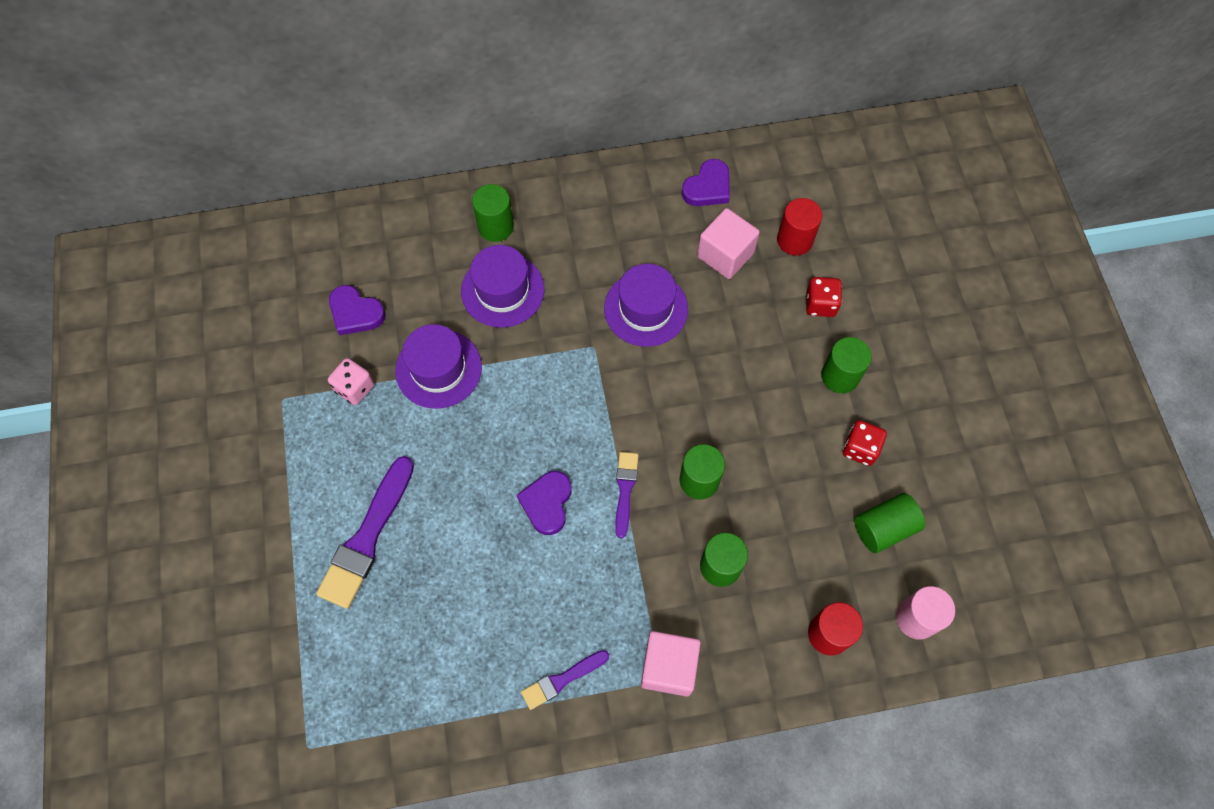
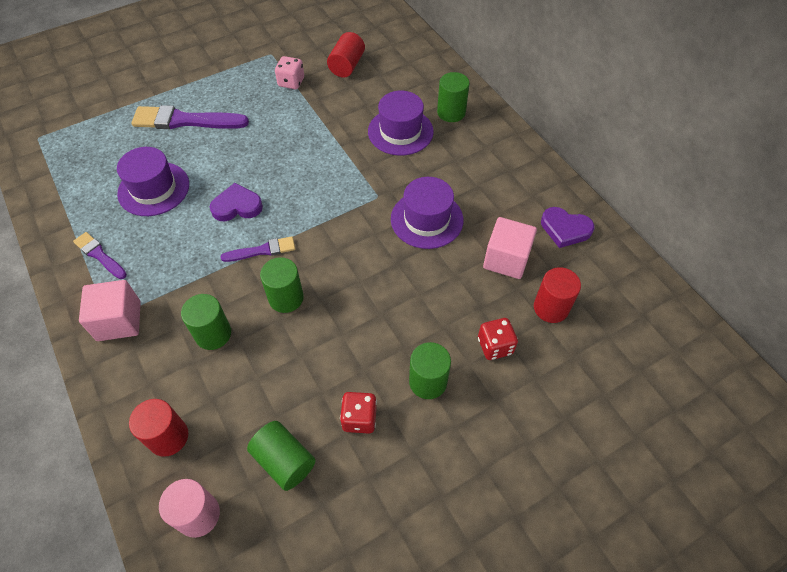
camera: 70 degrees right, 10 degrees down
(355, 313) = (347, 66): purple heart -> red cylinder
(438, 369) = (322, 117): purple hat -> purple hat (154, 189)

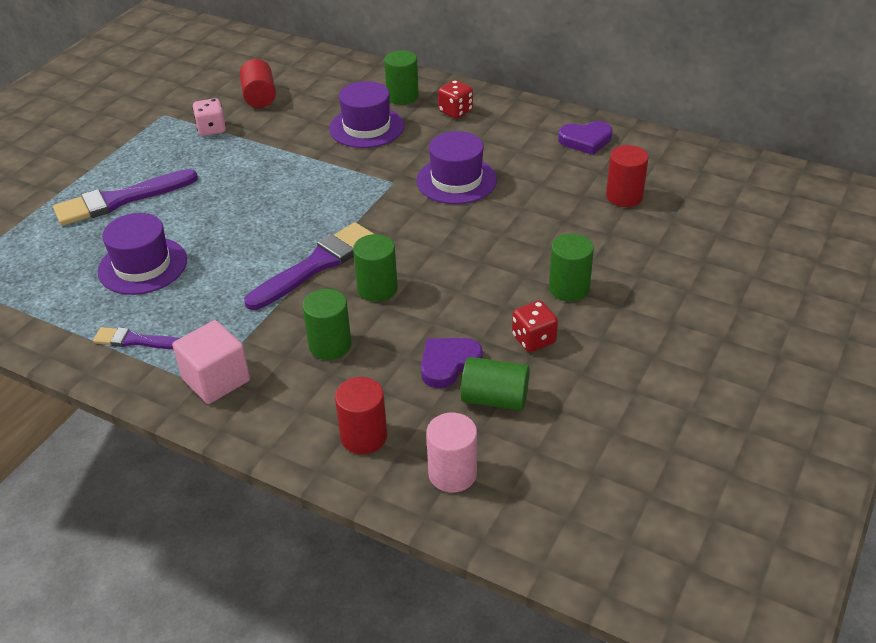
camera: 30 degrees left, 15 degrees down
(237, 206) = (253, 243): purple heart -> purple heart (448, 364)
(262, 250) = (316, 265): purple brush -> purple brush, size x1.80
(495, 346) = (602, 240): red dice -> red dice (455, 111)
(506, 259) = (555, 180): pink cube -> none

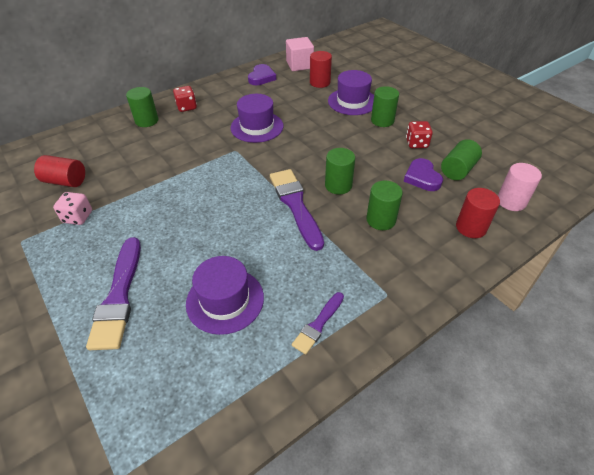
camera: 65 degrees left, 5 degrees up
(216, 379) = (388, 285): pink cube -> pink cube (299, 65)
(366, 127) = (164, 144): purple hat -> purple hat (352, 101)

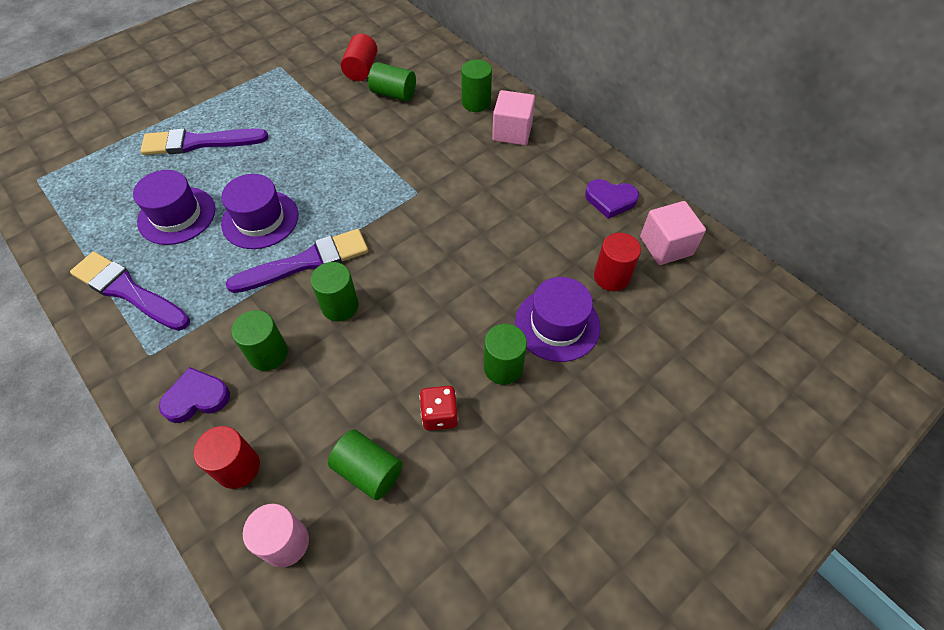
camera: 85 degrees right, 10 degrees up
(78, 217) = (306, 92): pink dice -> none
(112, 162) = (393, 94): none -> green cylinder
(186, 107) = (512, 132): red dice -> pink cube
(257, 127) = (471, 208): purple hat -> purple hat (260, 219)
(318, 324) = (128, 291): purple brush -> purple brush, size x1.80
(422, 177) = (351, 414): purple heart -> purple heart (196, 398)

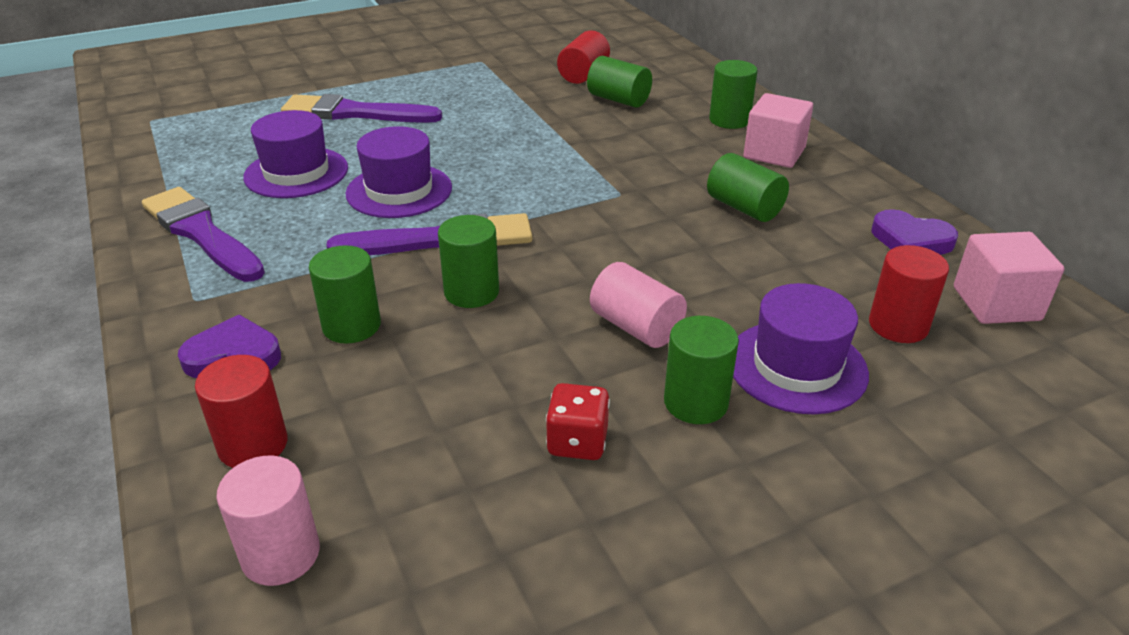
camera: 15 degrees right, 20 degrees down
(368, 471) = (443, 489): green cylinder -> green cylinder (744, 208)
(454, 313) = (636, 327): none -> pink cylinder

